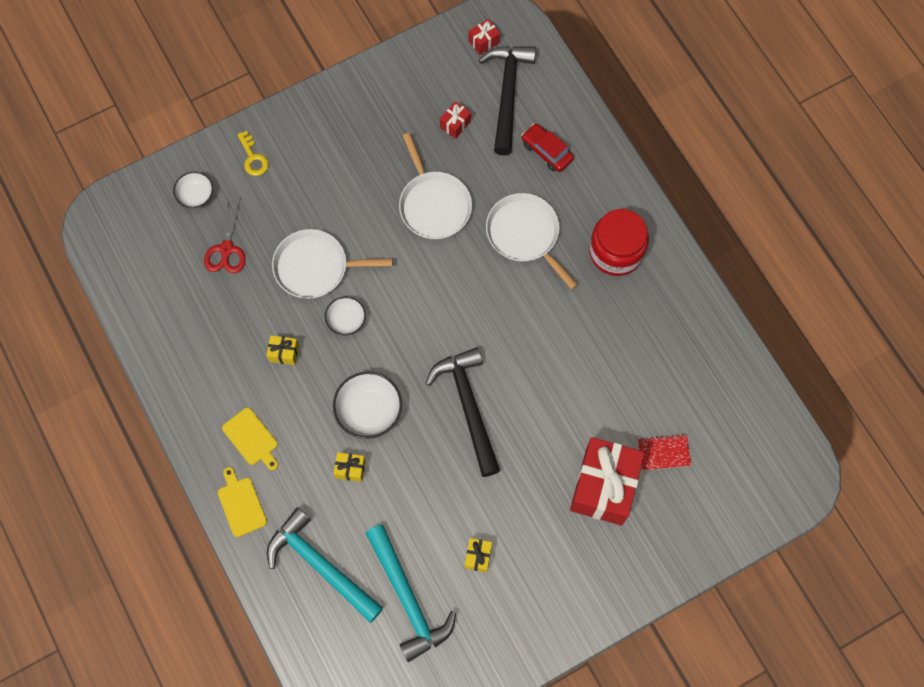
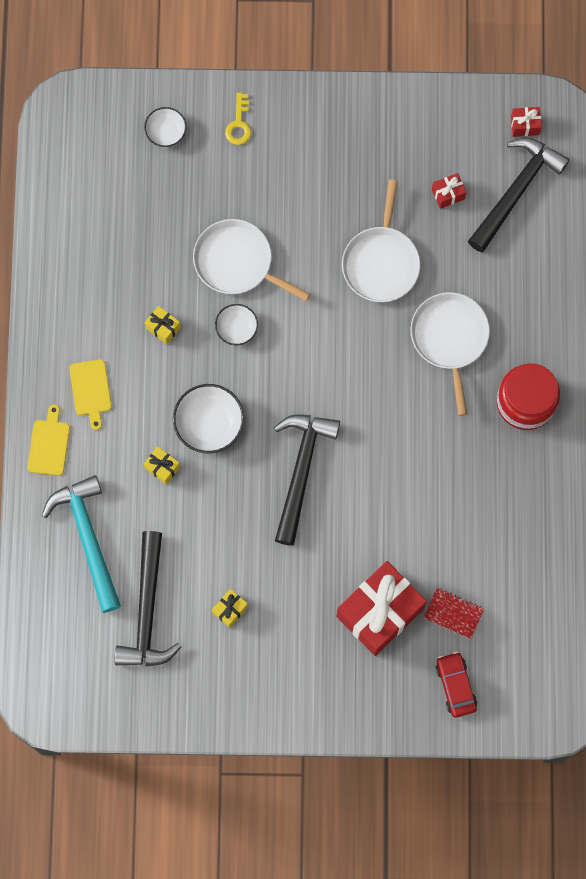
camera: 30 degrees right, 5 degrees up
(226, 249) = (166, 200): red scissors -> none
(408, 598) = (147, 610): turquoise hammer -> black hammer
(546, 151) = (519, 268): red car -> red car (455, 686)

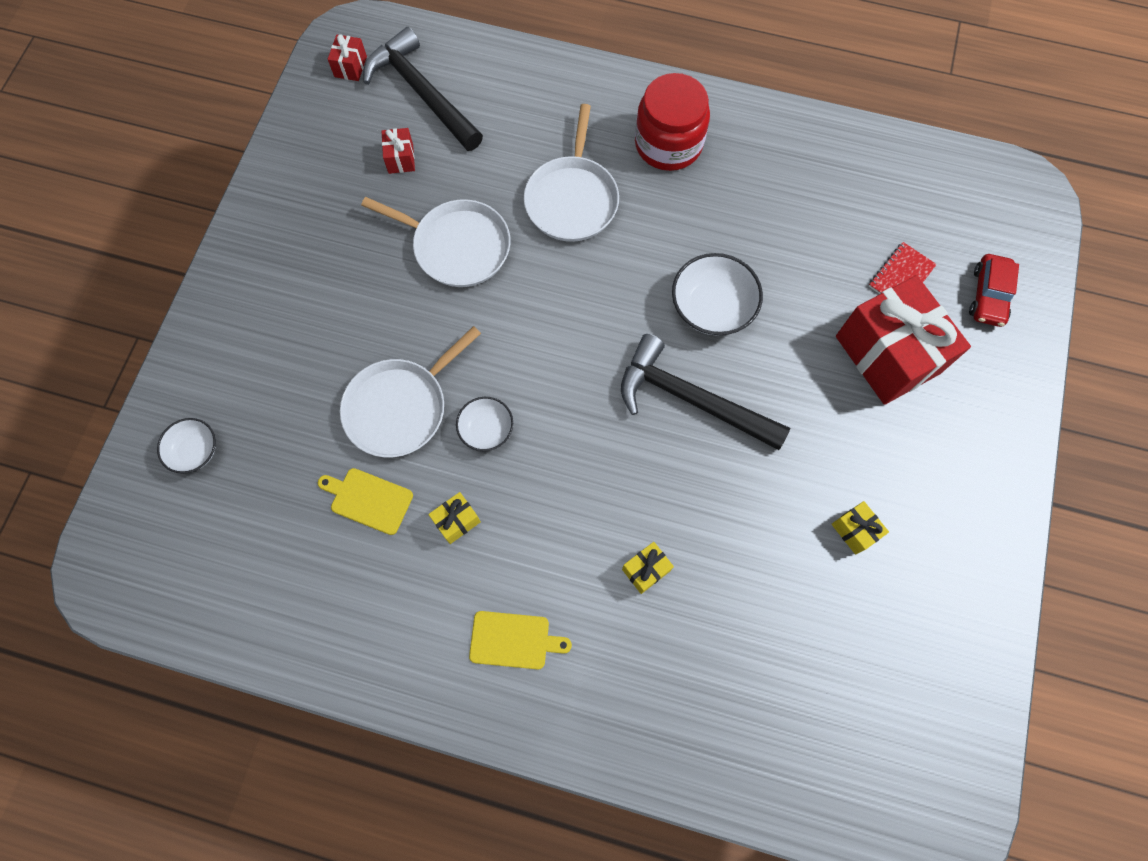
camera: 75 degrees left, 5 degrees down
(49, 444) = (575, 720): yellow cutting board -> yellow cutting board (368, 500)
(88, 538) = (721, 697): turquoise hammer -> none
(147, 610) = (837, 639): black hammer -> none
(209, 424) = (602, 495): white bowl -> white bowl (712, 307)
(239, 124) = (222, 360): yellow key -> none
(450, 338) = (572, 199): white pan -> white pan turned 90 degrees counterclockwise
(455, 686) = (988, 295): red car -> red car turned 75 degrees counterclockwise

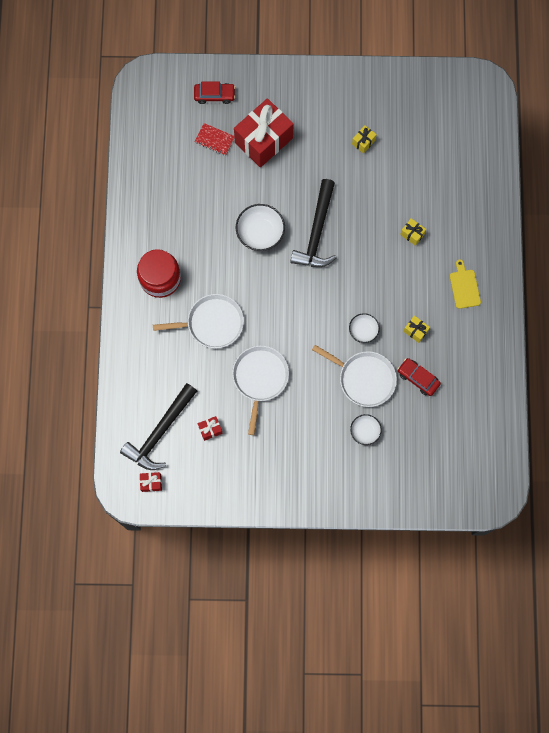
camera: 105 degrees left, 5 degrees up
(195, 451) = (419, 478): white bowl -> white bowl (365, 431)
(368, 500) = (418, 378): yellow cutting board -> red car

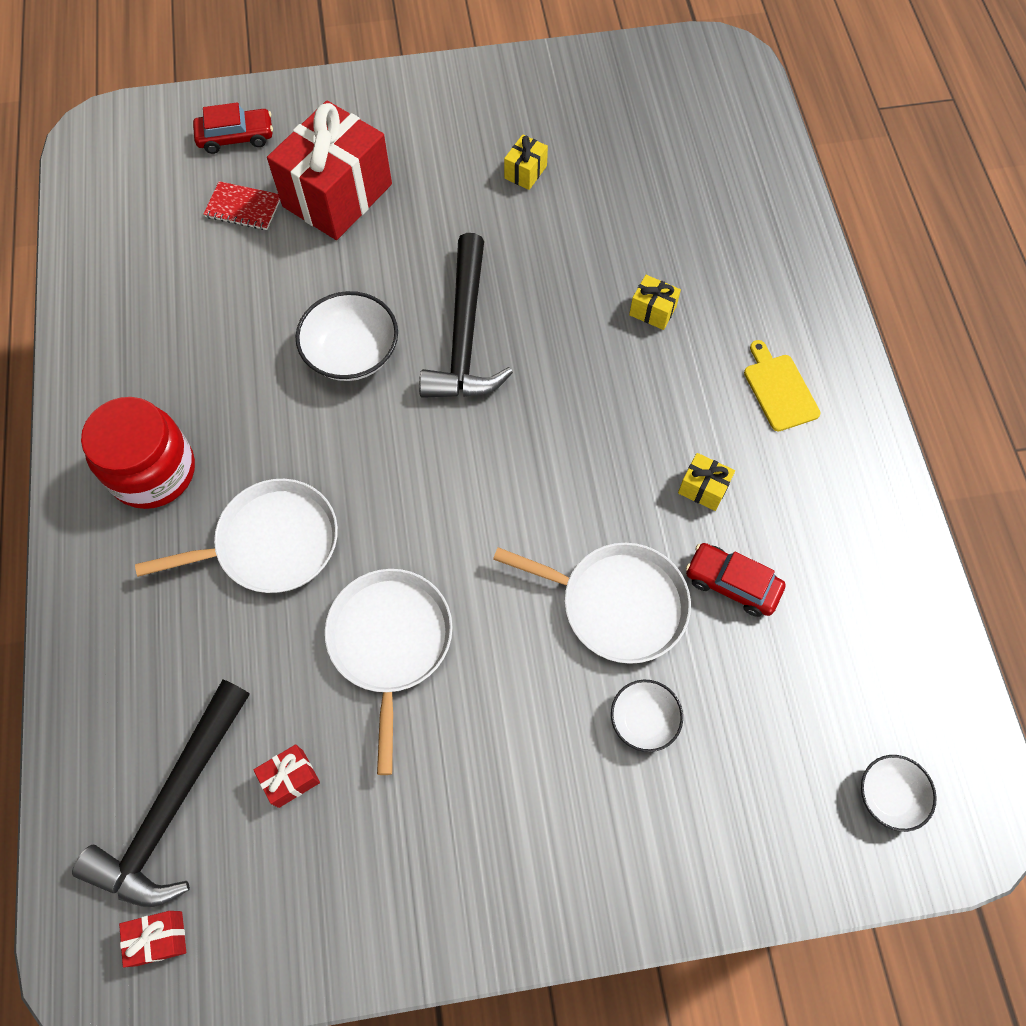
camera: 10 degrees left, 10 degrees down
(363, 330) = (595, 505): white bowl -> white bowl (889, 795)

